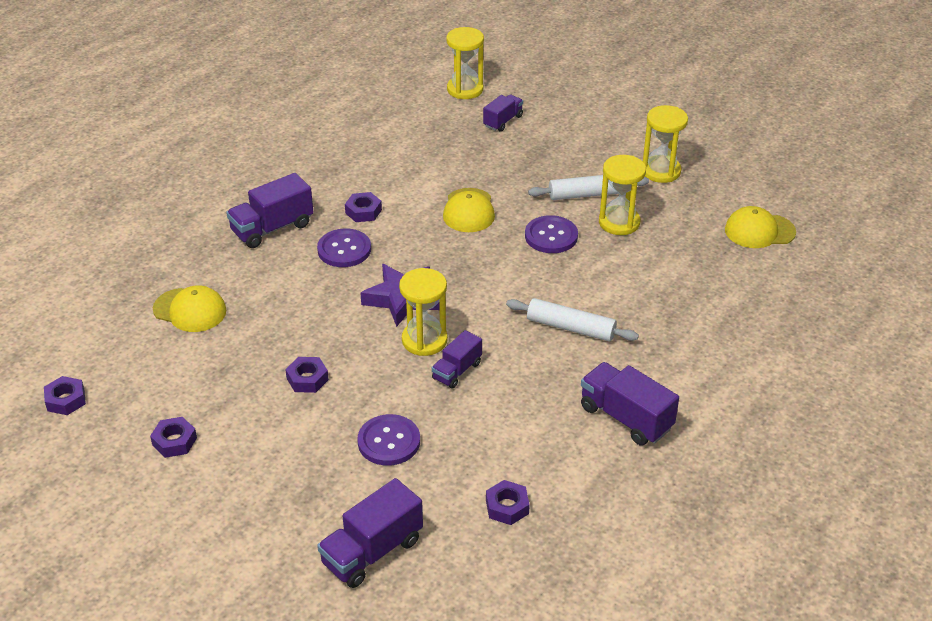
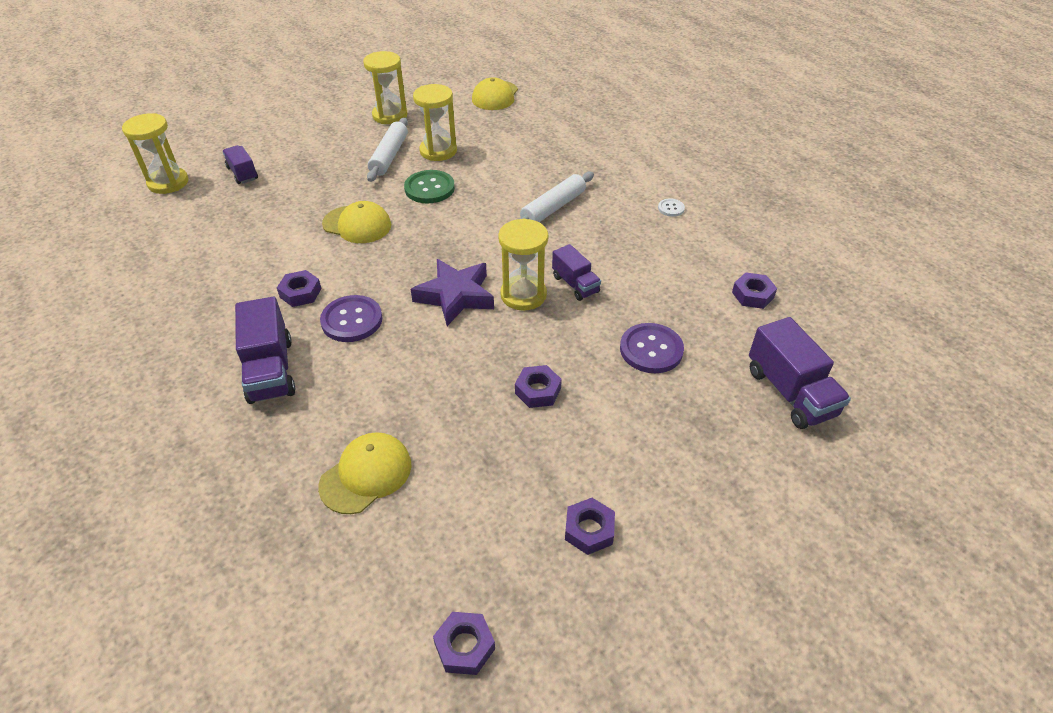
camera: 70 degrees left, 5 degrees up
(551, 236) = (429, 188): purple button -> green button
(626, 418) = (671, 208): purple truck -> white button

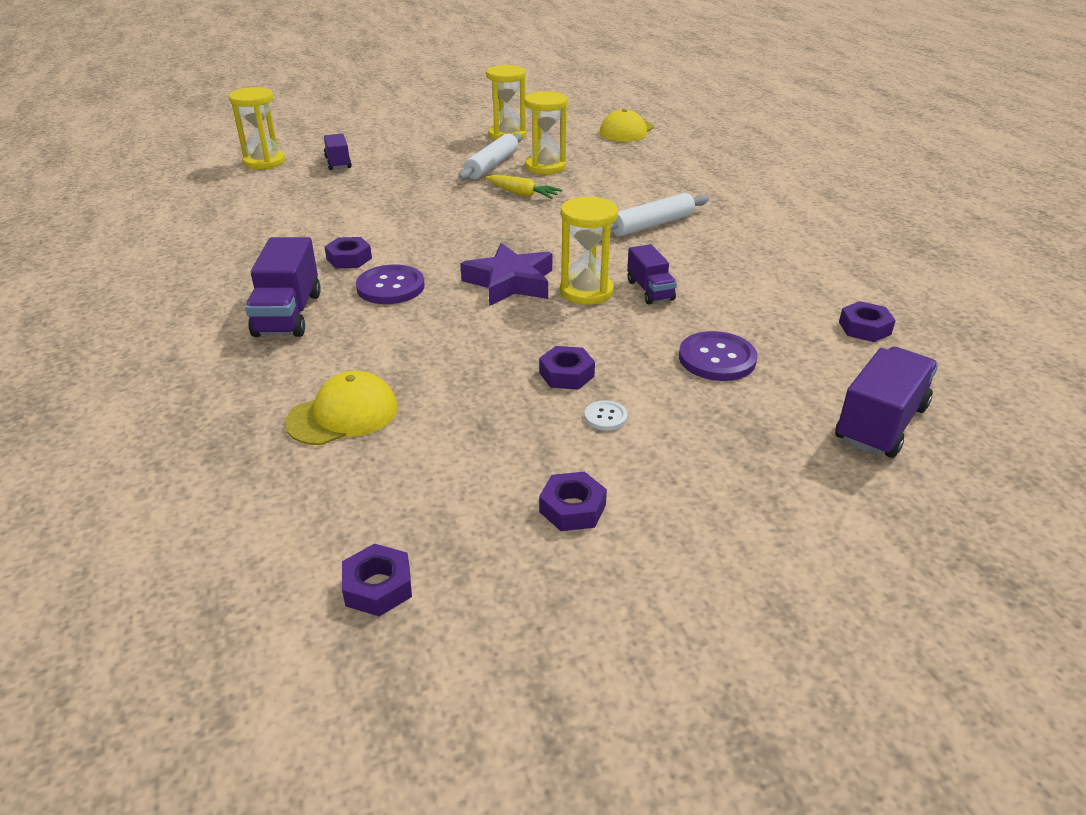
camera: 15 degrees right, 10 degrees down
(357, 225) = (433, 213): yellow cap -> none
(429, 188) = (522, 194): green button -> yellow carrot
(671, 208) = (791, 241): white button -> white button (605, 417)
(790, 392) = (880, 424): purple truck -> purple truck turned 135 degrees counterclockwise

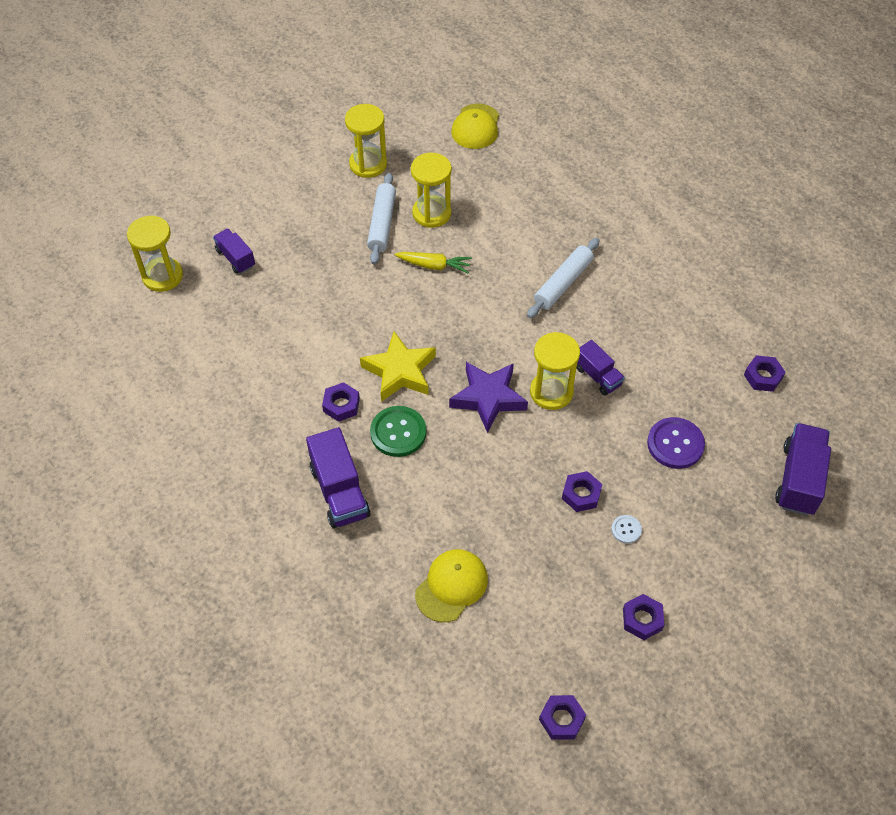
camera: 20 degrees left, 20 degrees up
(390, 287) = (398, 432): purple button -> green button
(430, 249) = (400, 371): none -> yellow star

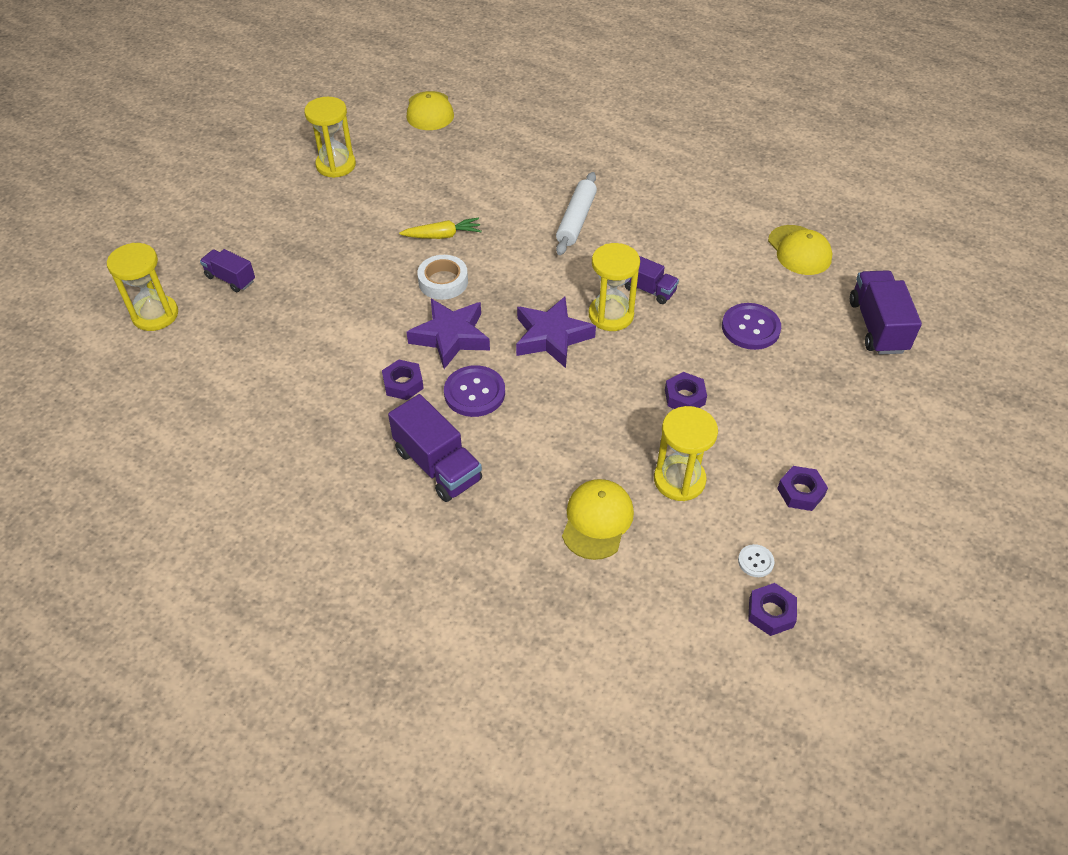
camera: 20 degrees left, 5 degrees down
(382, 223) = (373, 212): white rolling pin -> none
(398, 432) = (474, 393): green button -> purple button
(400, 371) = (451, 337): yellow star -> purple star
(415, 314) = (443, 282): none -> white tape
(431, 213) = (419, 192): yellow hourglass -> yellow hourglass (679, 480)
(626, 529) = (743, 416): white button -> white button (755, 561)
(763, 376) = (799, 250): purple nut -> yellow cap

